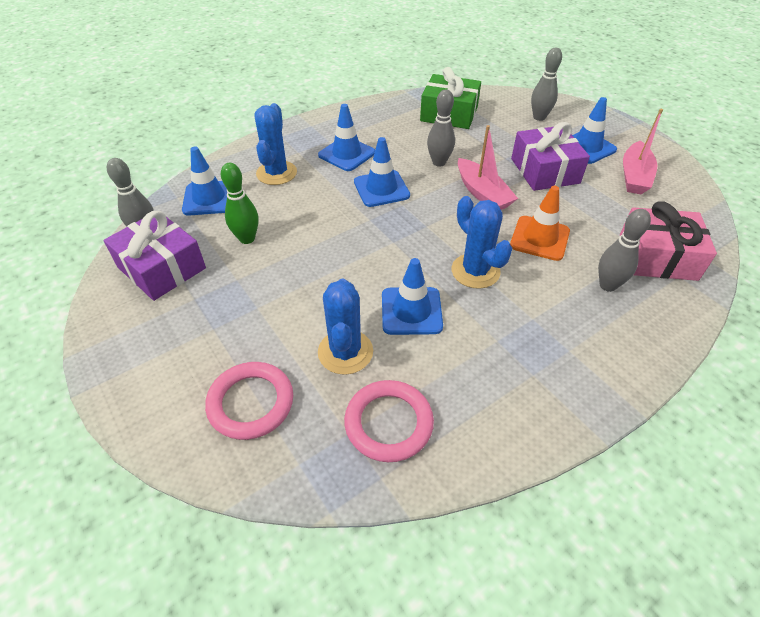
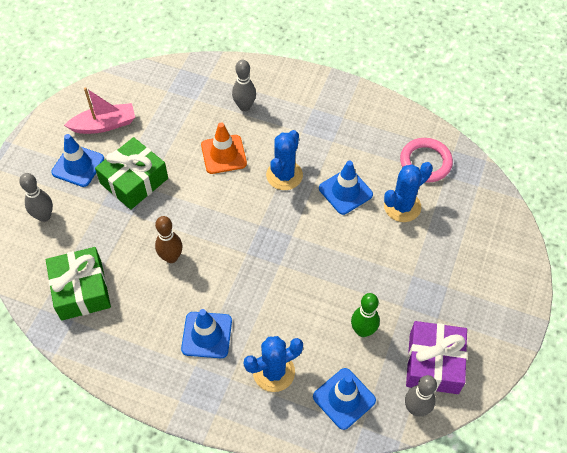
camera: 125 degrees left, 10 degrees up
(251, 403) = (470, 229): pink ring -> none
(381, 189) = (237, 278): blue traffic cone -> none
(439, 162) = (171, 257): grey bowling pin -> brown bowling pin
(482, 193) = (194, 208): pink boat -> none
(544, 171) = (134, 181): purple gift -> green gift
(657, 257) = (197, 90): pink gift -> none

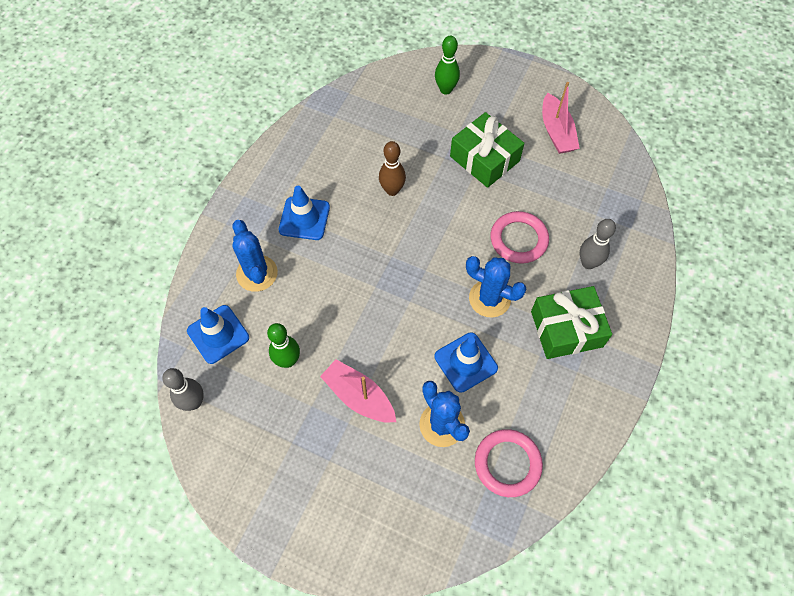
camera: 95 degrees right, 5 degrees up
(44, 216) = (445, 89): grey bowling pin -> green bowling pin
(78, 166) = (504, 112): blue traffic cone -> none
(81, 290) = (363, 121): green gift -> green gift (566, 329)
(223, 154) = (518, 239): orange traffic cone -> pink ring
(388, 269) = (359, 396): none -> pink boat
(433, 363) = (239, 429): purple gift -> none

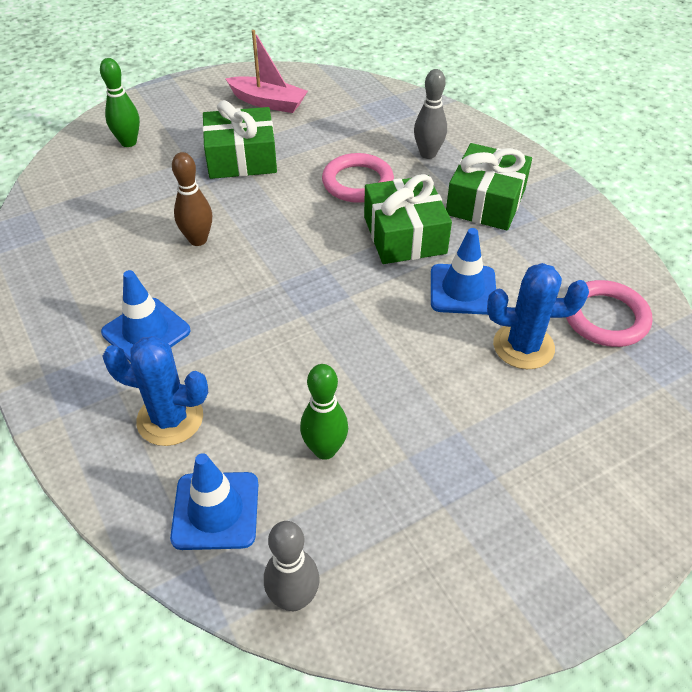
camera: 55 degrees left, 15 degrees down
(359, 396) = (432, 402): pink boat -> none
(489, 298) = (404, 235): blue cactus -> green gift

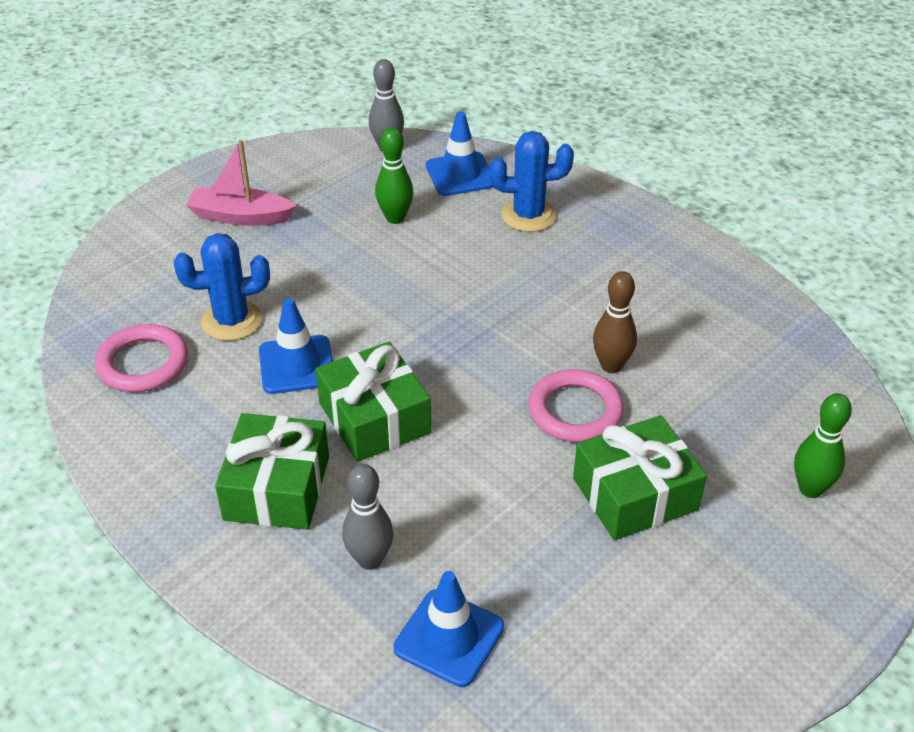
camera: 165 degrees right, 5 degrees down
(146, 332) = (596, 270): blue traffic cone -> blue traffic cone (449, 637)
(268, 102) = (664, 622): pink boat -> pink boat (240, 216)
(357, 182) = (457, 485): pink ring -> pink ring (575, 411)

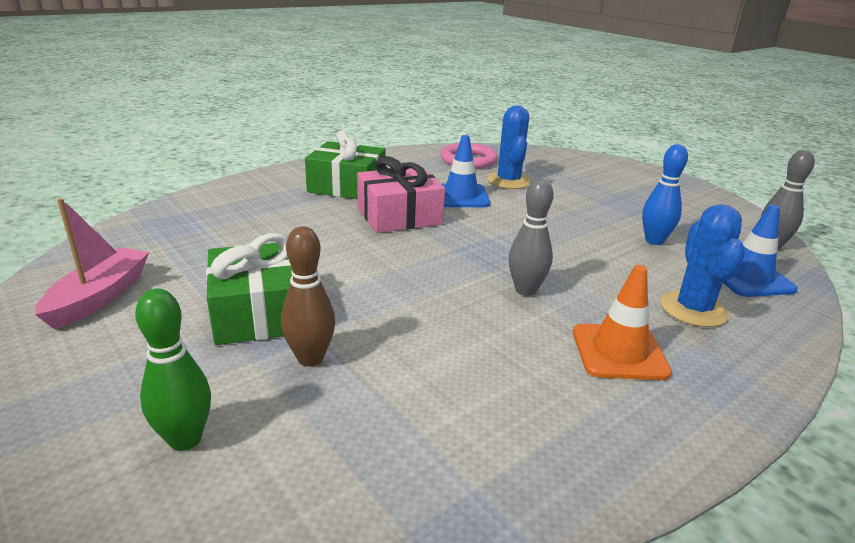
camera: 95 degrees right, 15 degrees down
(240, 216) = (629, 188): pink boat -> pink boat (99, 296)
(370, 560) = (269, 206): grey bowling pin -> grey bowling pin (525, 290)
(374, 418) = (399, 216): green gift -> pink gift
(395, 218) = (654, 241): green bowling pin -> blue bowling pin
(449, 637) = (186, 223): blue traffic cone -> none
(575, 411) = (379, 296): pink ring -> none
(608, 263) = (619, 352): none -> orange traffic cone
(611, 366) = (438, 326): brown bowling pin -> brown bowling pin (310, 358)

